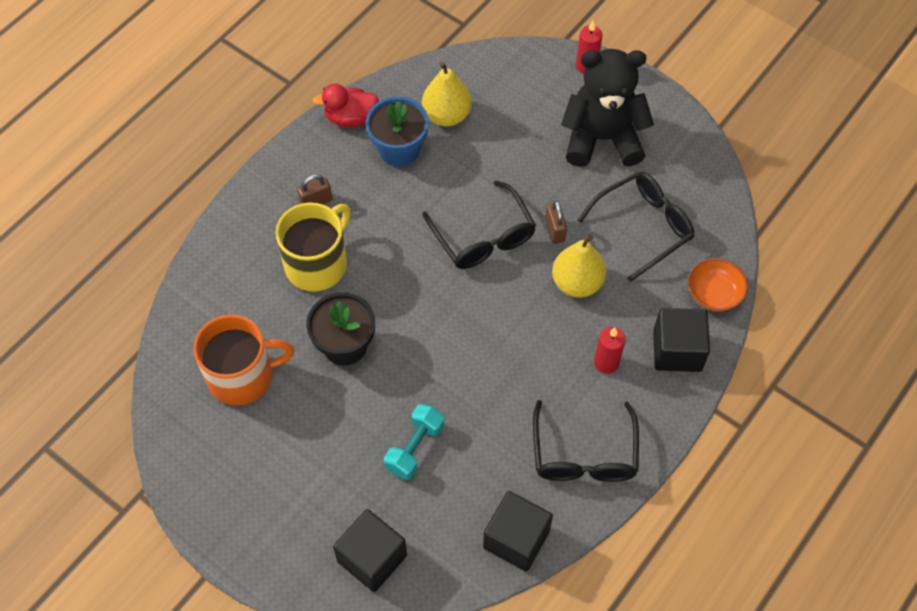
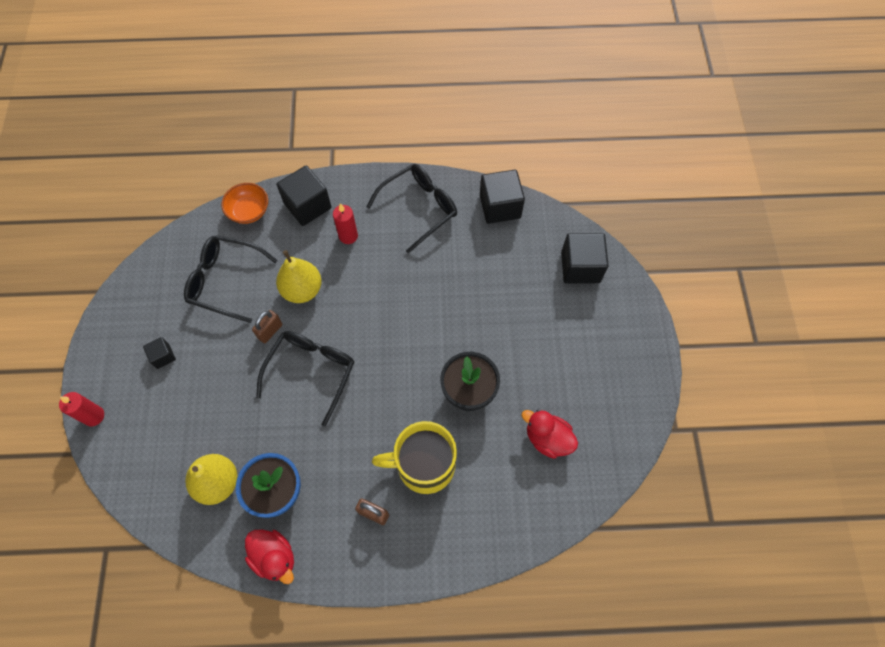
camera: 130 degrees left, 5 degrees up
(242, 376) = (547, 439): orange mug -> red duck
(414, 448) = (497, 296): turquoise dumbbell -> none
(602, 139) = (163, 356): black teddy bear -> black cube

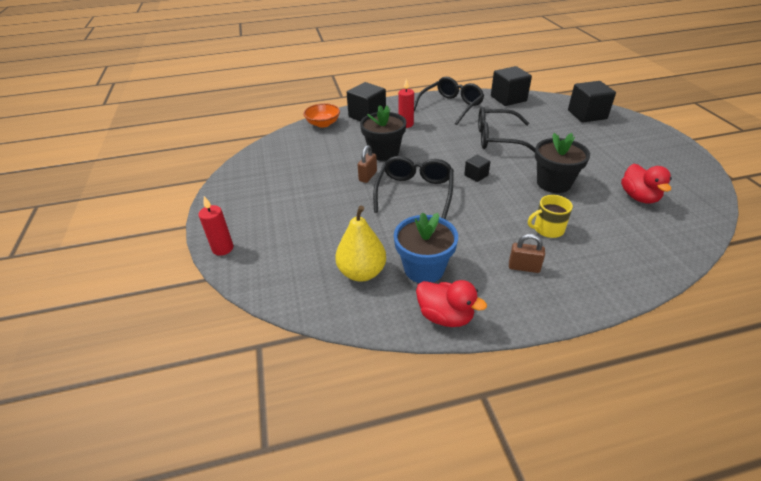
camera: 10 degrees left, 25 degrees down
(163, 356) = (279, 203): black cube -> black cube (476, 175)
(225, 281) = (318, 157): black glasses -> black glasses (497, 138)
(302, 290) = (384, 152): yellow pear -> black flower pot
(424, 465) = (548, 229): yellow mug -> yellow mug, size x0.55
(547, 439) = (639, 197): red duck -> red duck turned 120 degrees counterclockwise

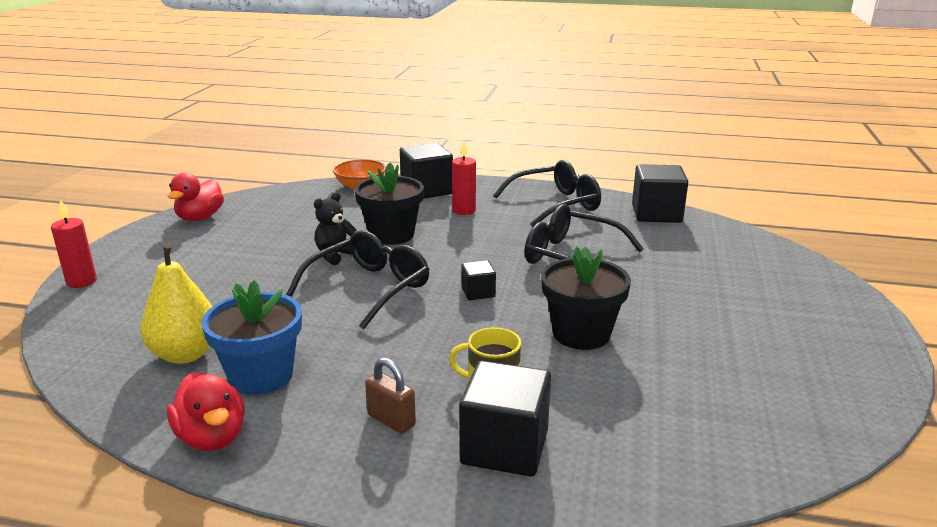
camera: 25 degrees right, 15 degrees down
(368, 176) = (335, 255): brown padlock -> black teddy bear
(587, 115) = (762, 262): black cube -> black cube (504, 447)
(639, 197) = (700, 393): red duck -> red duck (200, 218)

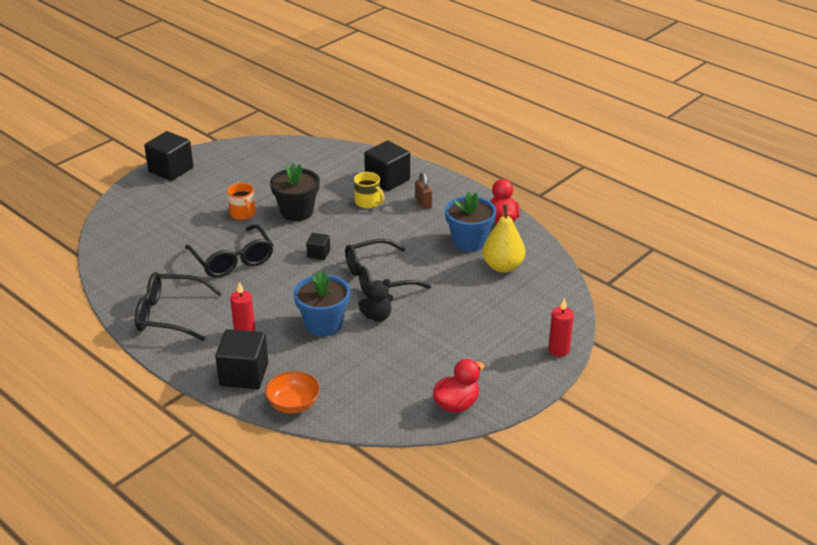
camera: 150 degrees left, 10 degrees up
(391, 235) = (323, 324): black flower pot -> blue flower pot
(649, 308) = (243, 213): none -> orange mug
(656, 214) = (118, 278): black cube -> black cube (171, 170)

